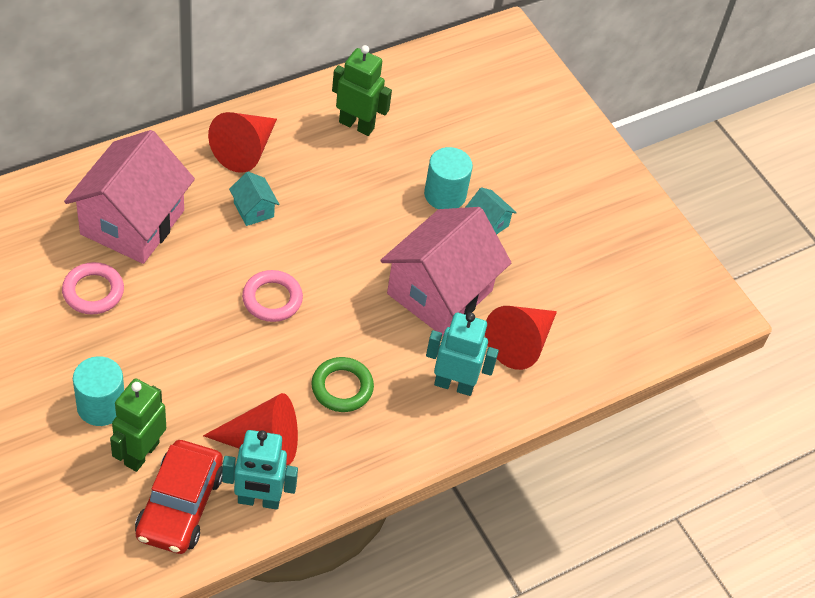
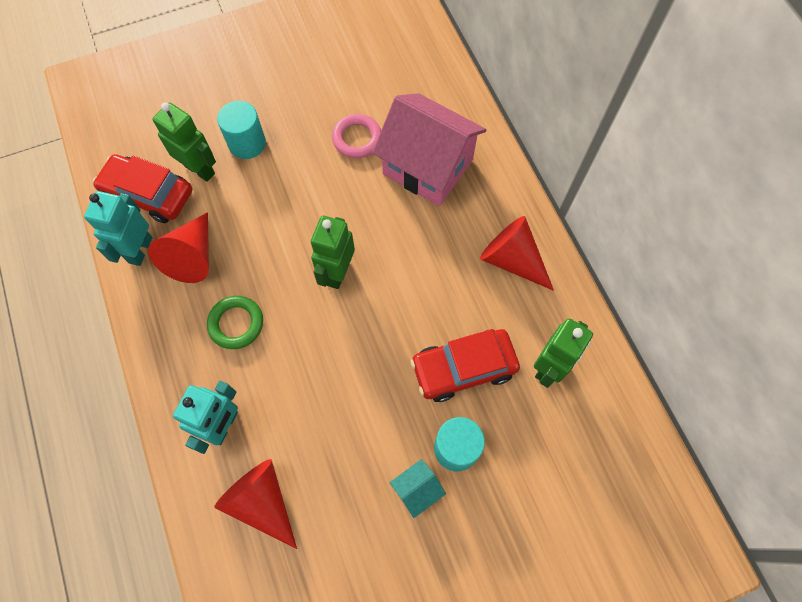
camera: 105 degrees right, 15 degrees up
(253, 210) = (439, 263): turquoise house -> none
(272, 299) = (337, 272): pink ring -> green robot
(366, 189) = (463, 368): none -> red car
(439, 292) = (332, 426): pink house -> none

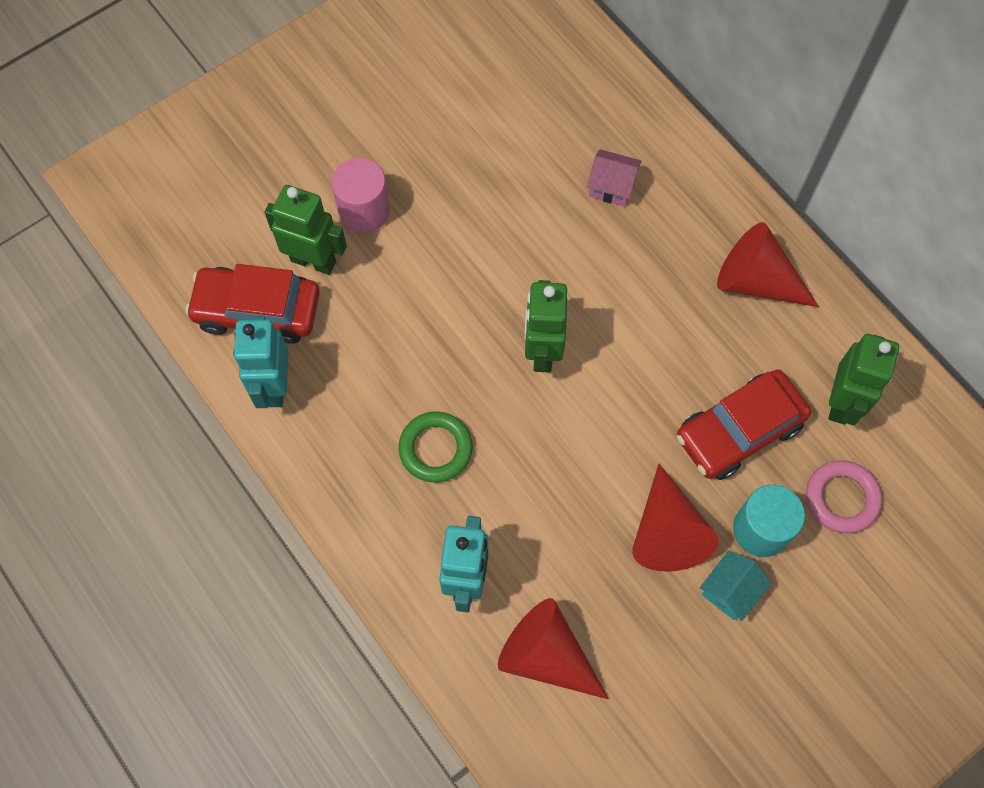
camera: 15 degrees left, 0 degrees up
(192, 256) = (347, 377): red cone -> red cone (667, 531)
(247, 143) = (364, 211): turquoise cylinder -> pink cylinder
(357, 138) = (507, 170): pink ring -> pink ring (841, 498)
(428, 167) = (612, 187): pink house -> pink house, size x0.42

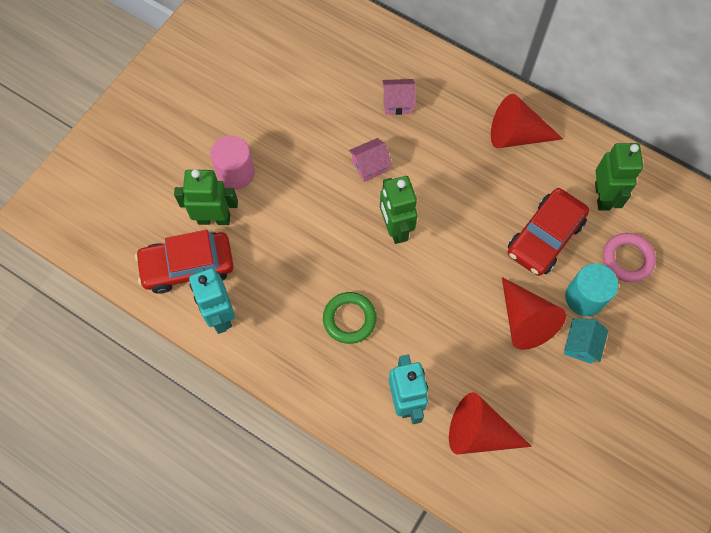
camera: 20 degrees left, 0 degrees up
(541, 258) = (370, 166): none -> pink house

